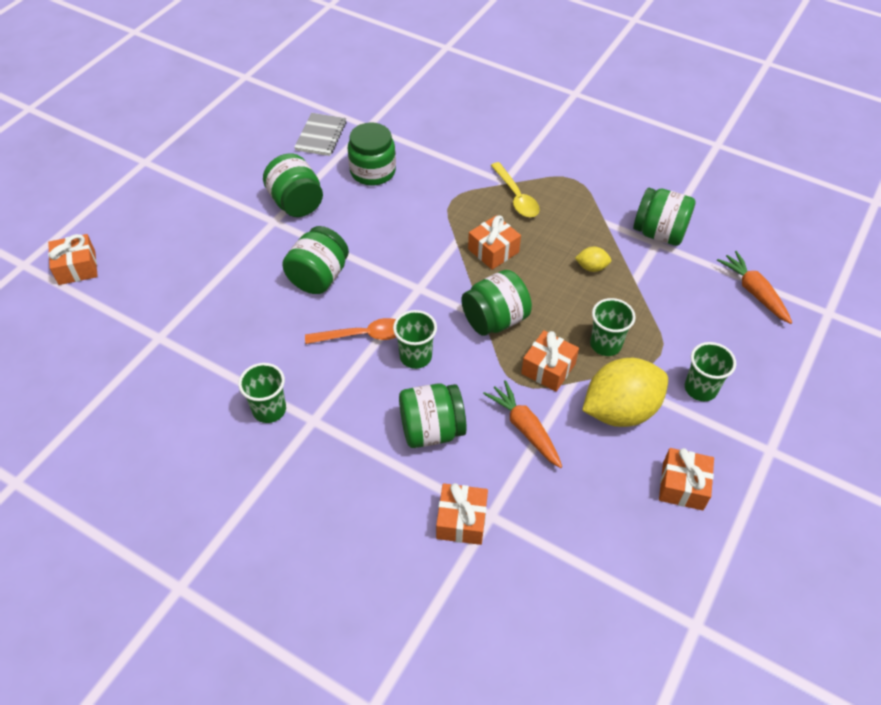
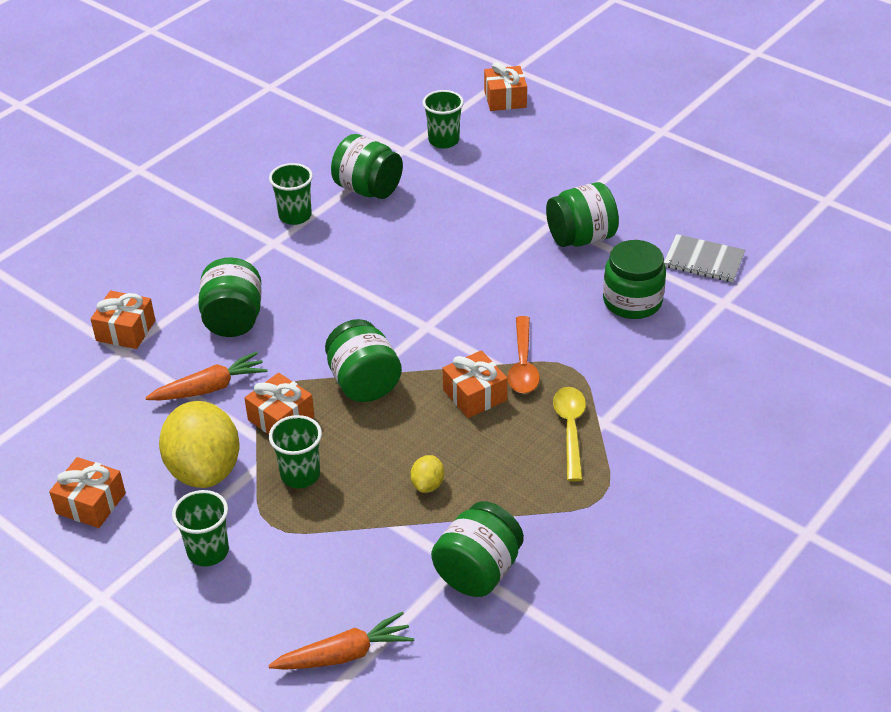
camera: 100 degrees right, 10 degrees down
(319, 277) = (460, 251): green jar -> green jar (368, 189)
(362, 335) = (369, 279): orange spoon -> orange spoon (523, 364)
(415, 356) = (329, 316): green cup -> green cup (443, 140)
(516, 197) = (570, 429): yellow spoon -> yellow spoon turned 105 degrees clockwise

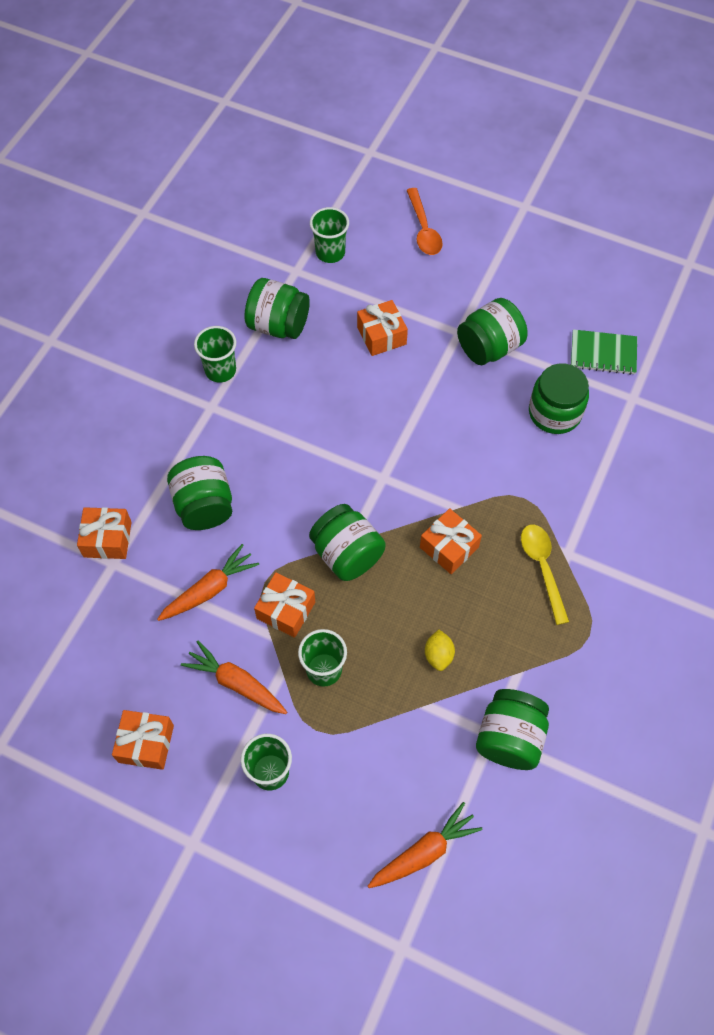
camera: 15 degrees left, 20 degrees up
(204, 470) = (236, 683): yellow lemon -> orange carrot
(505, 99) = (371, 191): orange gift -> orange gift (381, 335)
(523, 364) = (480, 504): orange spoon -> orange spoon (423, 229)
(703, 260) = (603, 353): grey notebook -> green notebook

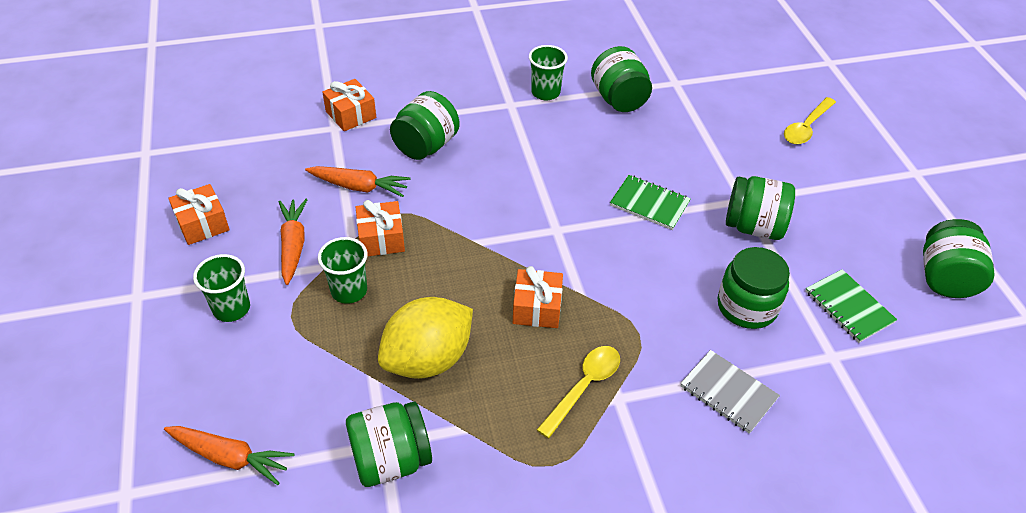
camera: 50 degrees right, 15 degrees down
(330, 252) = (715, 91): green cup -> none
(347, 554) = (465, 247): green jar -> green jar (945, 278)
(381, 335) = (681, 157): orange gift -> none
(410, 395) = (649, 204): none -> green notebook
(423, 229) = (806, 127): orange spoon -> yellow spoon
(438, 655) = (428, 359): yellow lemon -> yellow lemon, size x2.34
(614, 483) = (728, 393): none -> grey notebook

